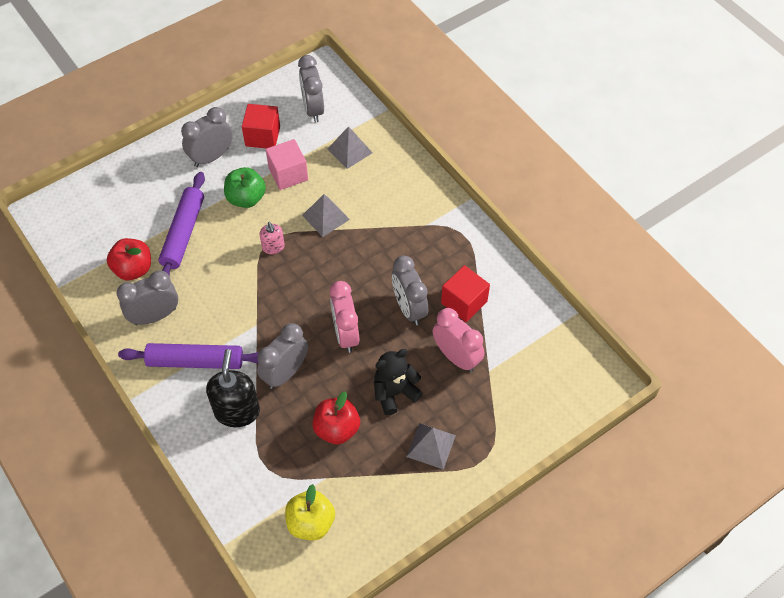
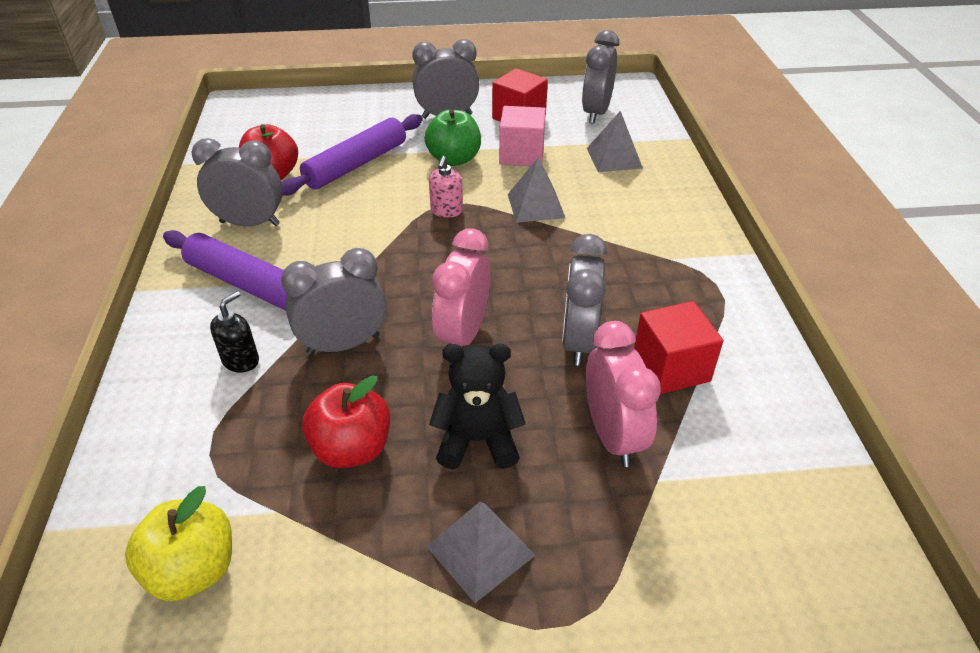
camera: 30 degrees right, 15 degrees down
(237, 411) = (241, 360): black soap dispenser -> black soap dispenser, size x0.54

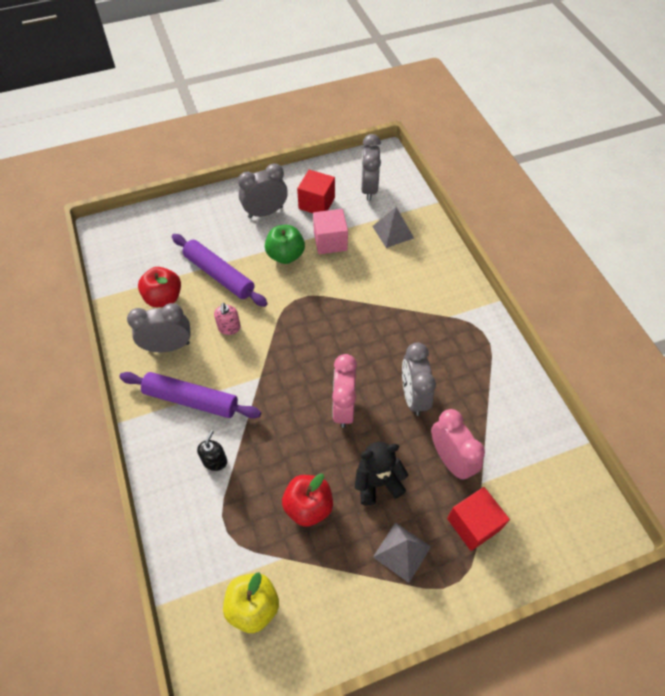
camera: 15 degrees left, 15 degrees up
(343, 344) = (273, 433): grey clock -> none
(356, 165) = (219, 275): purple rolling pin -> purple rolling pin turned 75 degrees counterclockwise
(446, 211) = (297, 306): pink soap dispenser -> pink soap dispenser (229, 328)
(535, 206) = (354, 288): grey pyramid -> none
(671, 367) = (471, 403): red cube -> red cube (473, 524)

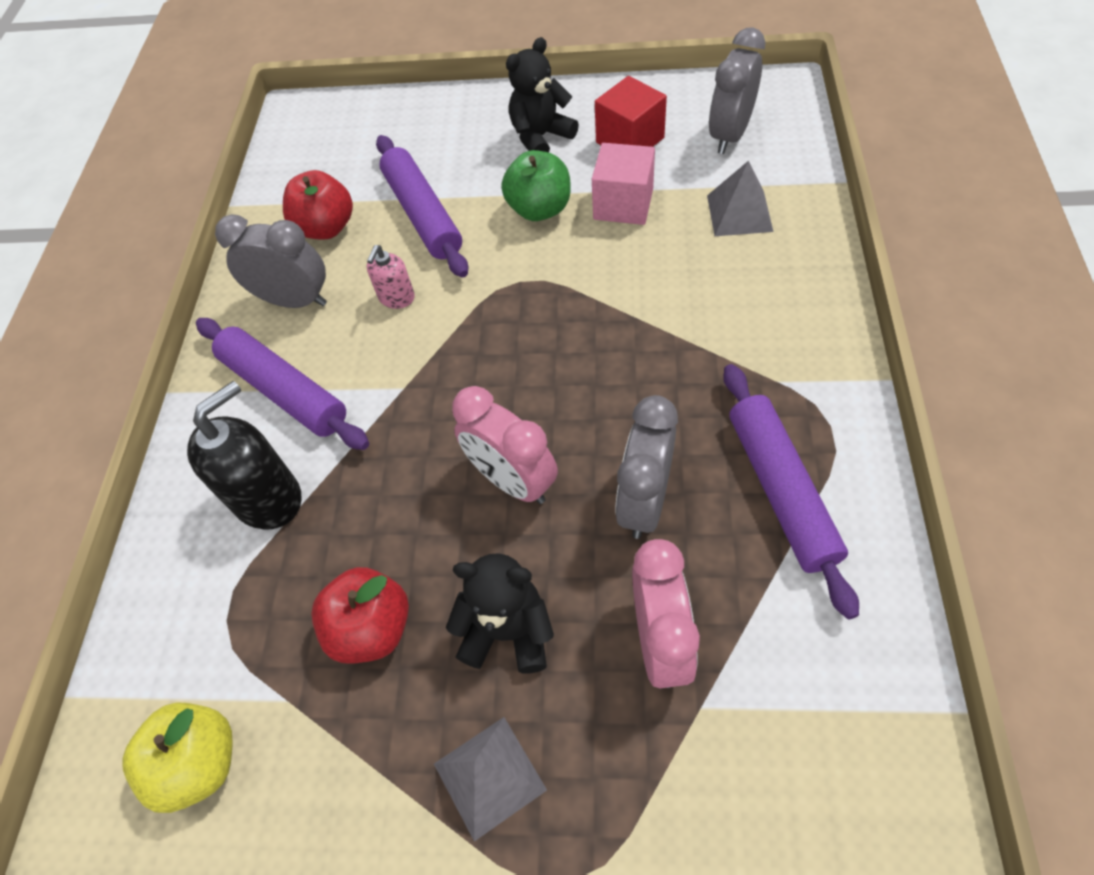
camera: 30 degrees right, 0 degrees up
(215, 461) = (268, 498): black soap dispenser -> black soap dispenser, size x1.85
(265, 212) = (541, 137): grey clock -> black teddy bear
(343, 407) = (512, 481): pink clock -> pink clock turned 75 degrees counterclockwise
(473, 370) = (781, 490): none -> purple rolling pin
(473, 524) = (647, 781): red cube -> none

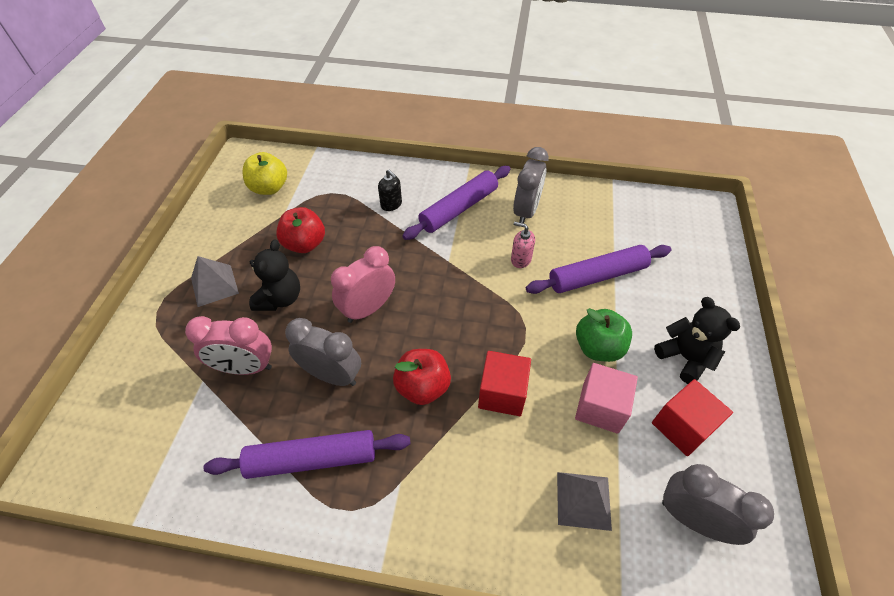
camera: 90 degrees right, 5 degrees down
(268, 498) = (391, 204): black soap dispenser -> black soap dispenser, size x0.54
(326, 228) = (588, 225): red apple -> red apple (423, 387)
(626, 295) = (502, 393): none -> red cube

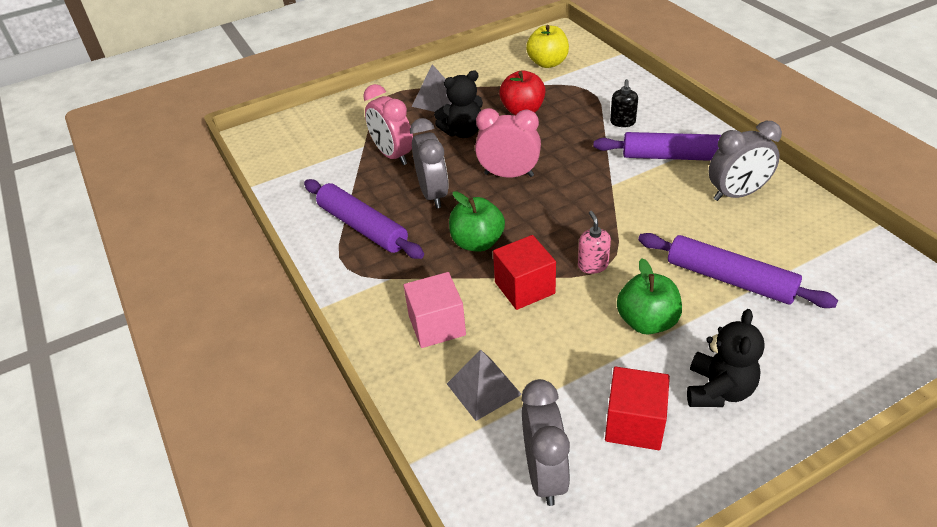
camera: 55 degrees right, 10 degrees down
(423, 387) = (477, 242): red apple -> green apple
(520, 259) = (675, 222): pink soap dispenser -> pink soap dispenser (593, 265)
(600, 407) = (584, 355): pink cube -> pink cube (437, 325)

